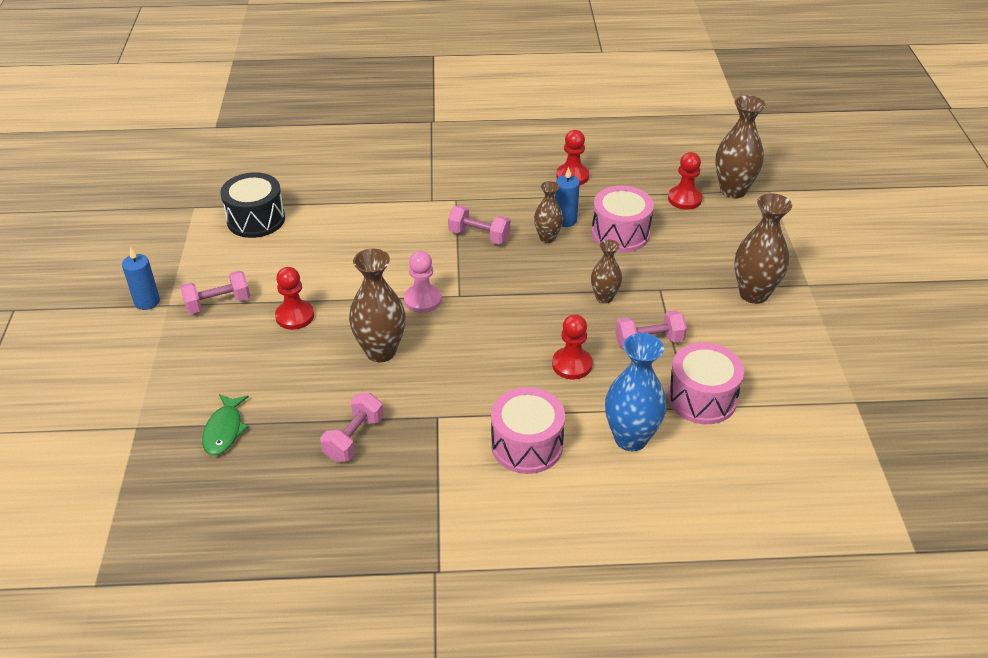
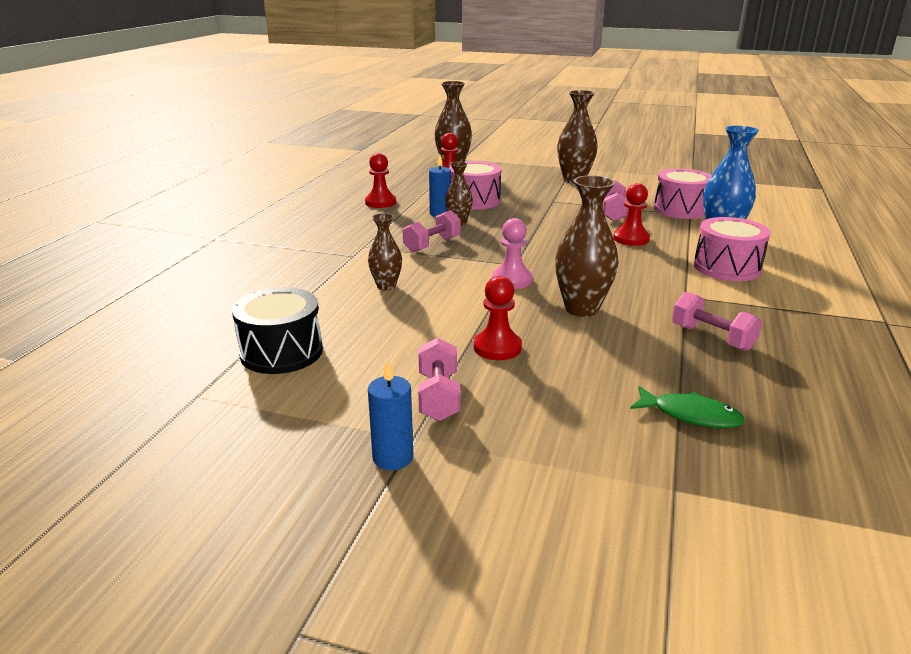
camera: 70 degrees left, 15 degrees down
(604, 297) = (552, 217): brown vase -> brown vase (386, 286)

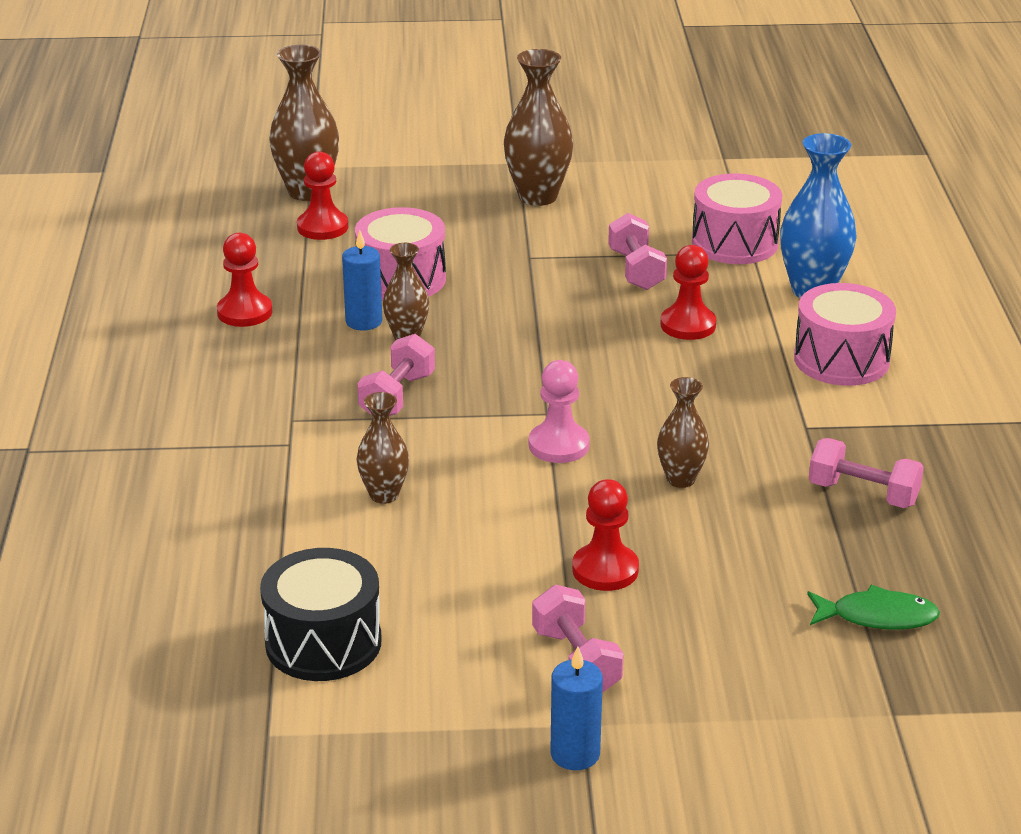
camera: 20 degrees left, 5 degrees up
(581, 309) = (681, 479): brown vase -> brown vase, size x0.59

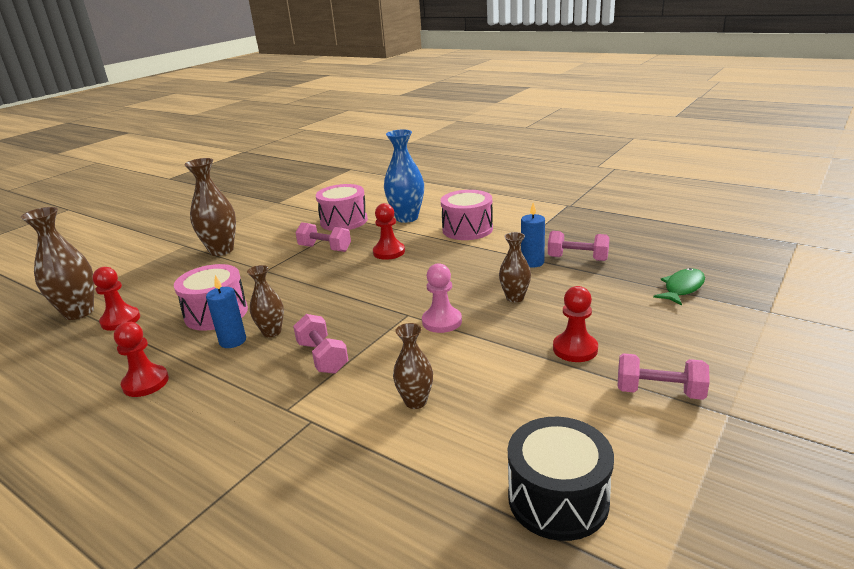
camera: 50 degrees left, 5 degrees down
(575, 754) = (760, 429): blue candle -> blue candle (532, 262)
(863, 494) = (577, 258): pink dumbbell -> pink dumbbell turned 45 degrees clockwise

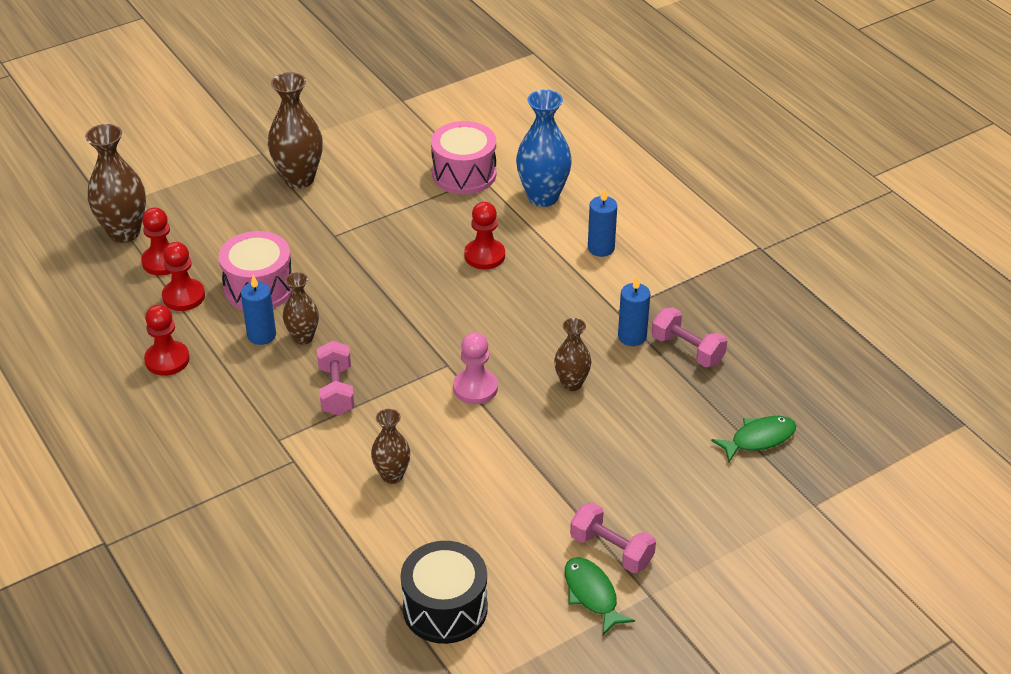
camera: 20 degrees right, 15 degrees up
(325, 248) = (416, 221): pink dumbbell -> none
(467, 229) = (601, 248): pink drum -> blue candle
(575, 349) = (577, 474): red pawn -> red pawn (183, 296)
(681, 432) = (592, 594): none -> green fish

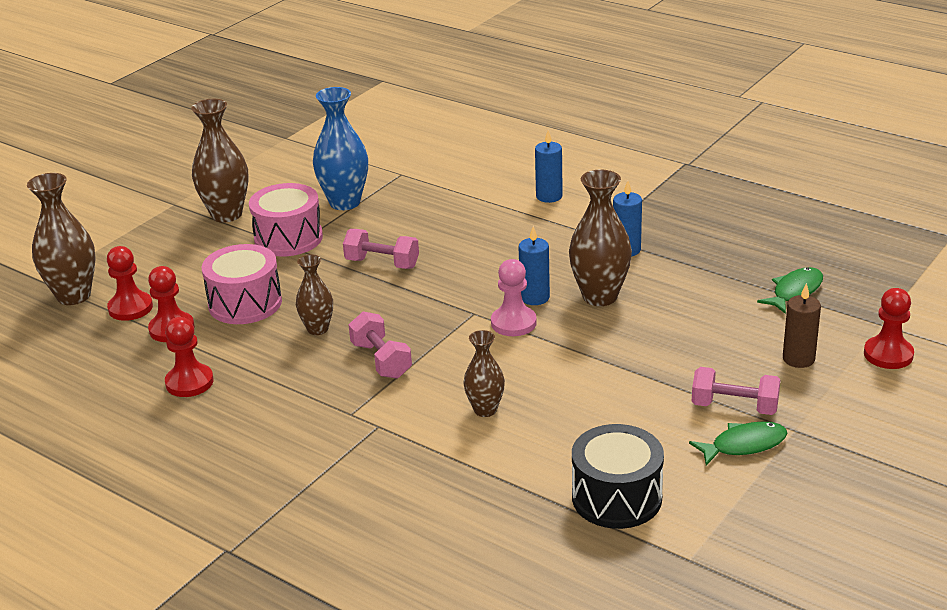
camera: 20 degrees left, 10 degrees down
(261, 335) = (274, 338): blue candle -> blue candle (534, 297)
(464, 174) = (383, 175): pink drum -> pink drum (288, 238)
(484, 255) = (447, 227): red pawn -> red pawn (888, 354)
(543, 197) = (469, 174): blue vase -> blue vase (345, 202)
(571, 383) = (600, 296): brown vase -> brown vase, size x1.68
(592, 594) = (744, 445): green fish -> green fish turned 120 degrees clockwise
(687, 350) = (682, 247): pink dumbbell -> pink dumbbell (382, 263)
(707, 517) = (798, 359): none -> brown candle

